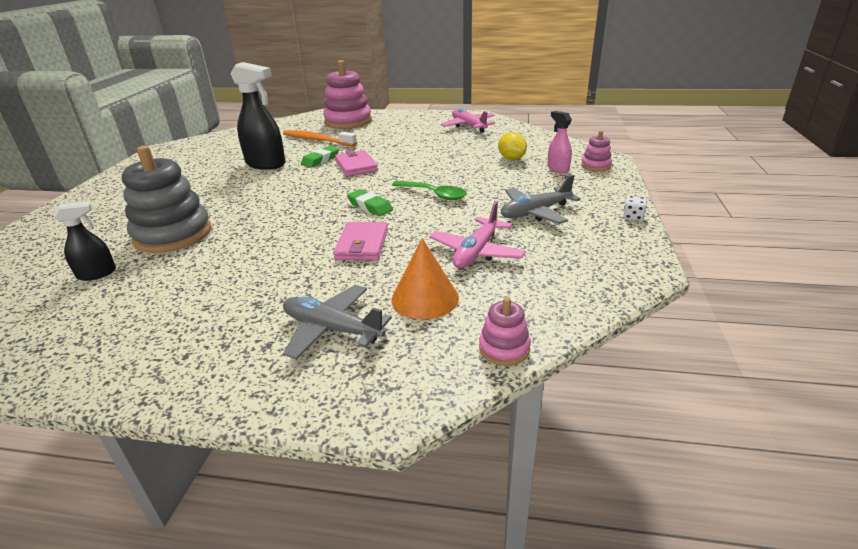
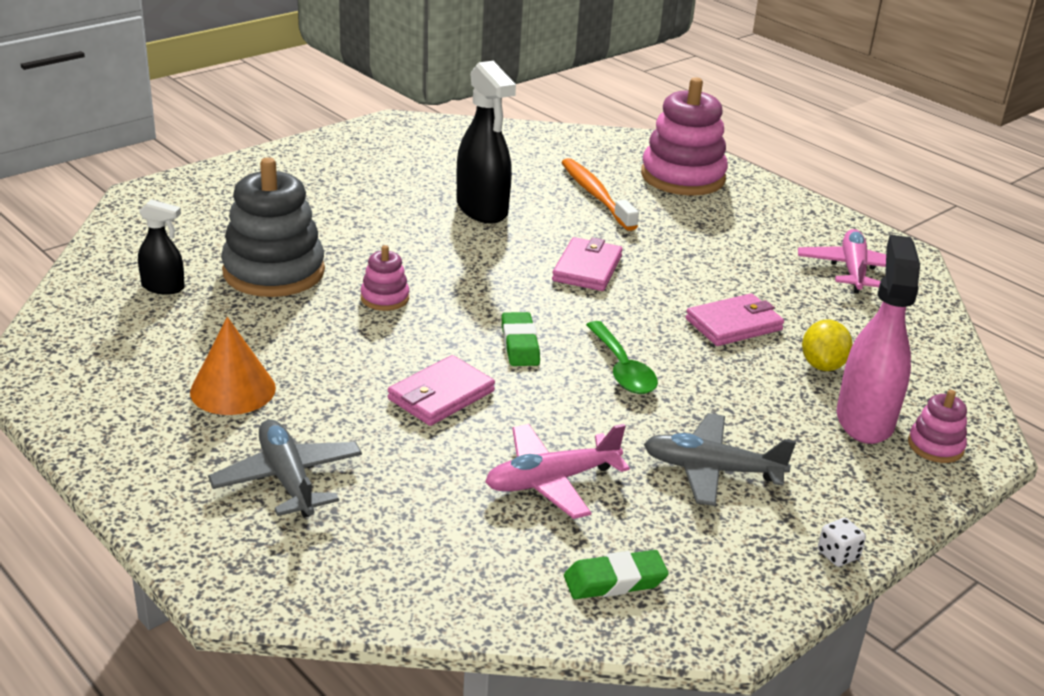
camera: 35 degrees right, 0 degrees up
(320, 160) = (556, 235): green eraser -> green eraser (614, 581)
(425, 298) = (415, 502): orange cone -> orange cone (233, 390)
(454, 160) = (734, 324): none -> pink wallet
(504, 348) = (413, 605): pink stacking toy -> pink stacking toy (385, 298)
(558, 169) = (864, 419): pink spray bottle -> pink spray bottle, size x1.83

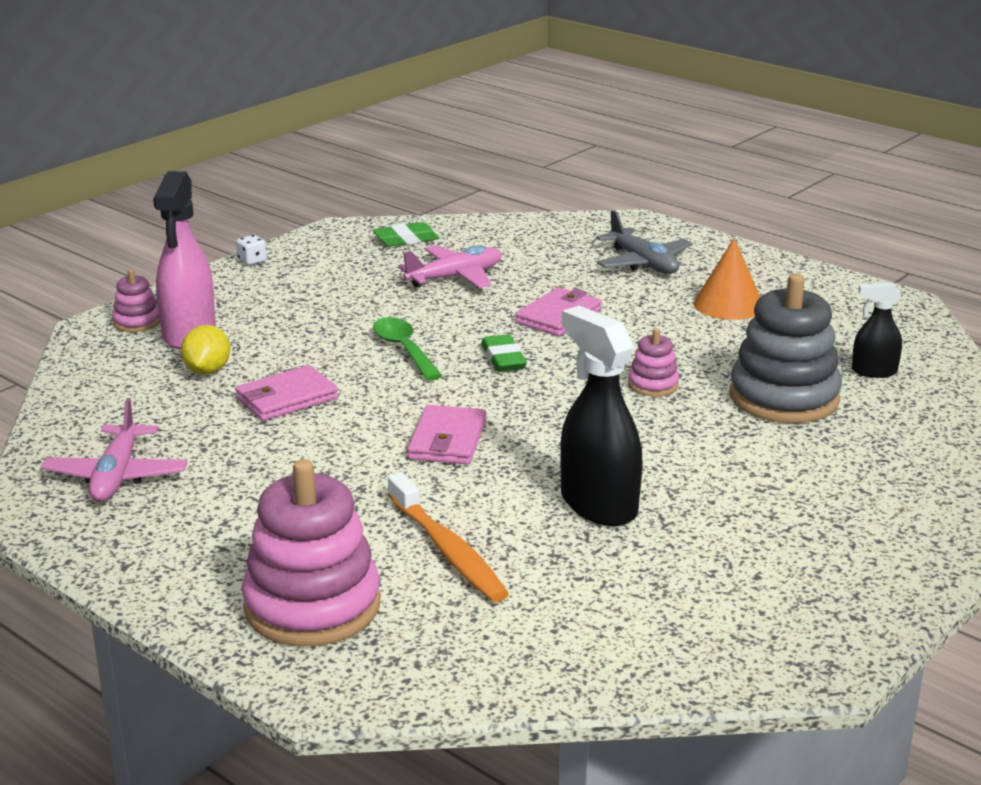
camera: 175 degrees right, 5 degrees down
(712, 470) = (332, 293): grey plane -> none

